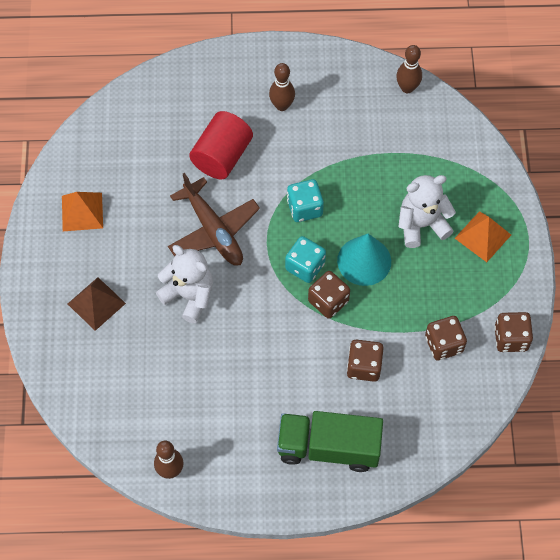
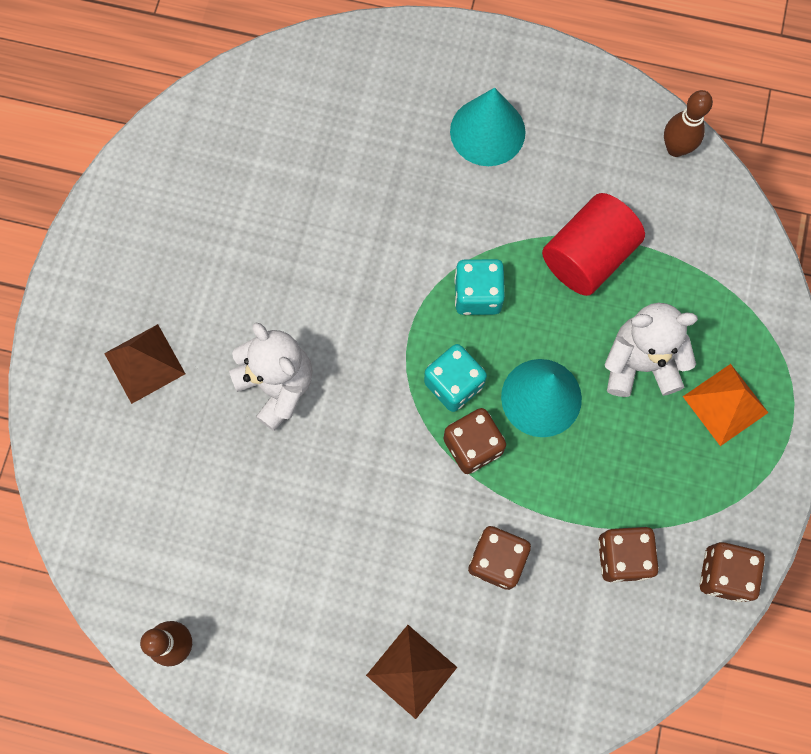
camera: 15 degrees right, 10 degrees up
(82, 211) = (163, 221): orange pyramid -> none
(213, 230) = (338, 296): brown plane -> none
(222, 156) = (381, 187): red cylinder -> red cylinder (588, 256)
(282, 105) = (487, 131): brown bowling pin -> turquoise cone
(328, 447) = (411, 671): green truck -> brown pyramid

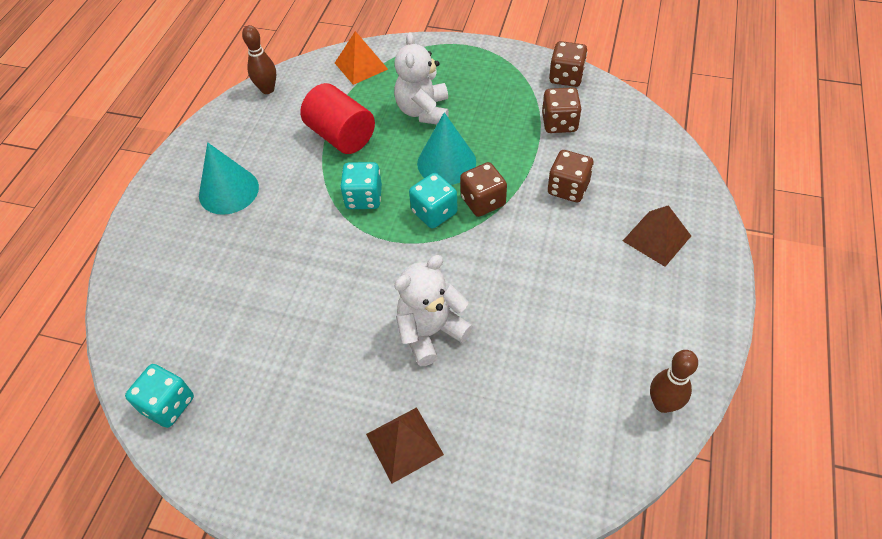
camera: 85 degrees left, 20 degrees down
(199, 126) = (168, 405): none -> turquoise dice
(725, 404) = (454, 72): orange pyramid -> orange pyramid (361, 66)

